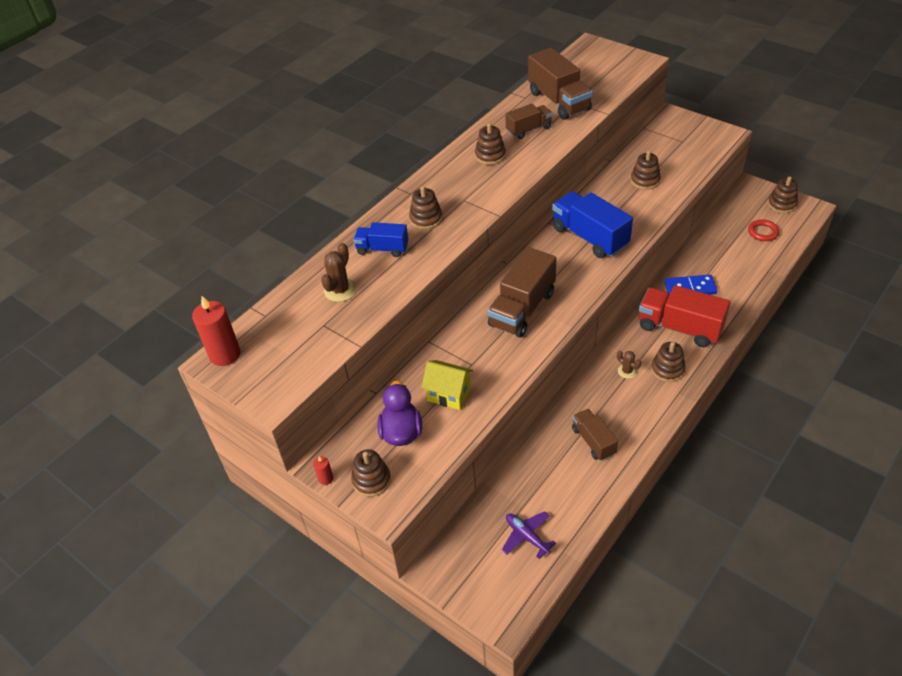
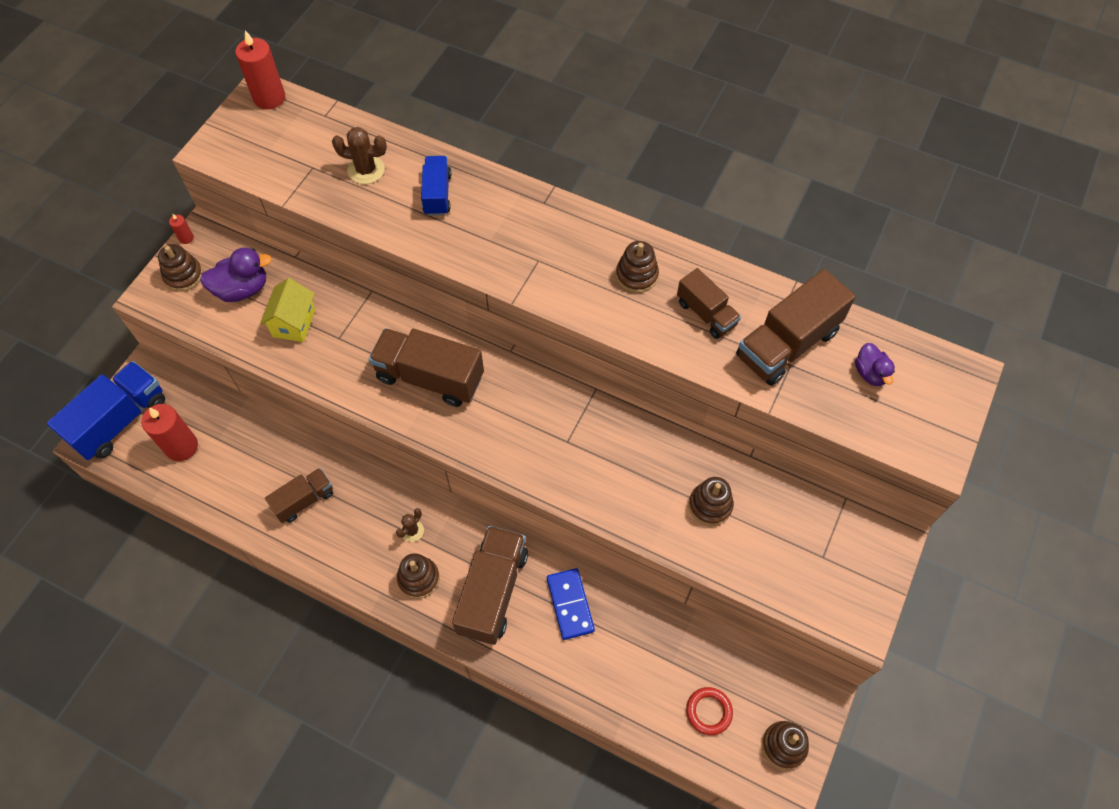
camera: 75 degrees right, 15 degrees up
(426, 219) = (496, 227): brown stacking toy -> none
(527, 536) = (181, 446): purple plane -> red candle
(585, 75) = (870, 373): none -> purple duck
(589, 237) = (572, 441): blue truck -> blue truck (120, 420)
(679, 328) = (492, 592): red truck -> brown truck

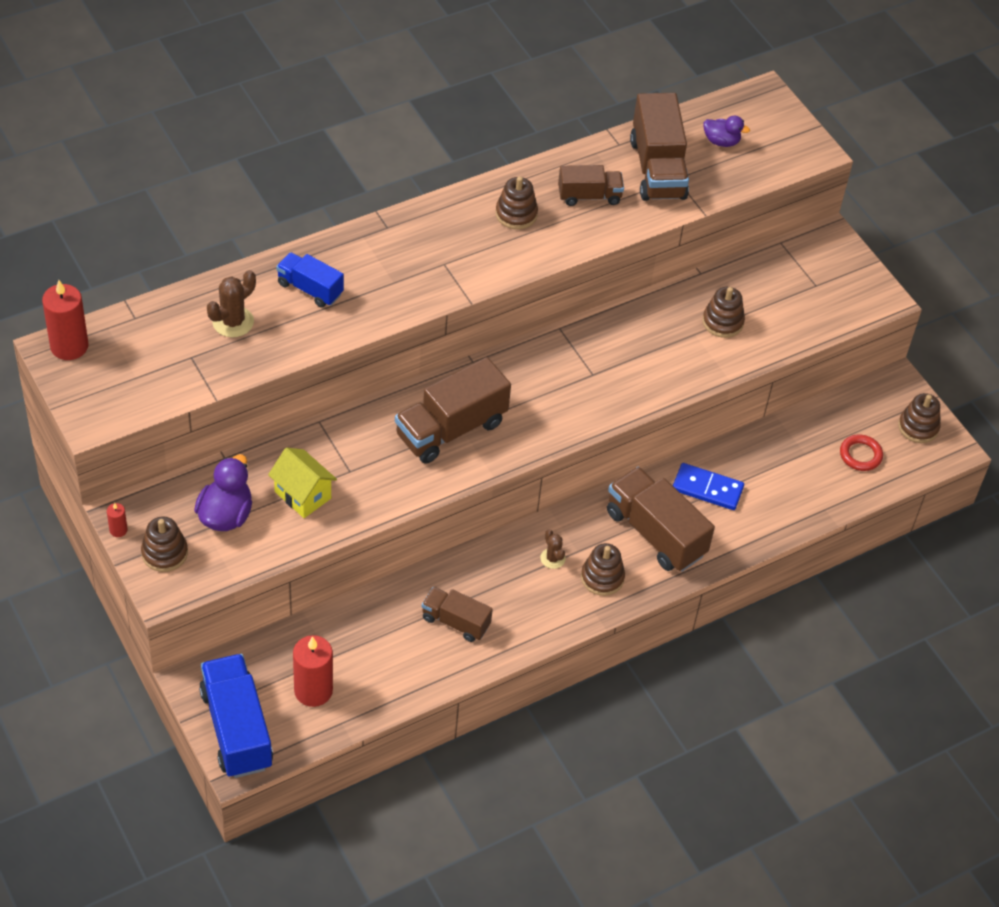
camera: 60 degrees left, 10 degrees down
(304, 500) = (455, 622): brown truck -> brown truck turned 60 degrees counterclockwise

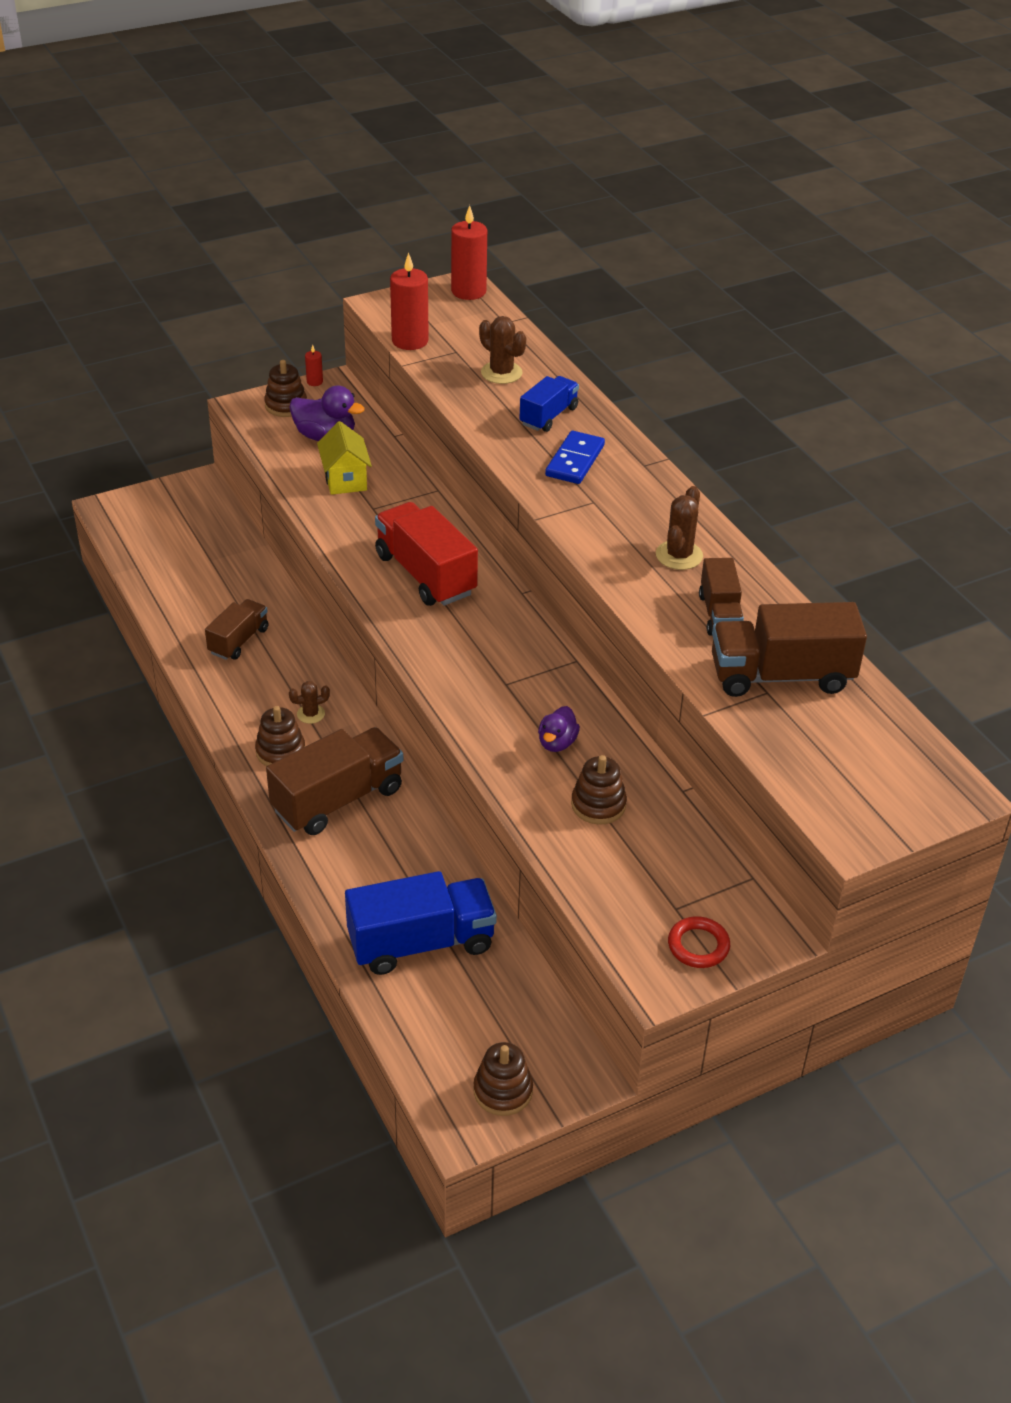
camera: 95 degrees right, 10 degrees down
(236, 729) = (144, 507): blue truck -> blue truck (421, 943)
(302, 495) = (345, 480): yellow house -> yellow house turned 60 degrees counterclockwise
(313, 690) = (175, 550): red candle -> red candle (410, 341)
(451, 429) = (425, 574): brown truck -> red truck
(516, 214) = (679, 555): brown stacking toy -> brown cactus
(707, 488) = (401, 851): blue domino -> blue domino (575, 461)
(721, 141) = (848, 740): purple duck -> purple duck (557, 743)
(860, 455) = (452, 1015): red ring -> red ring (698, 946)

